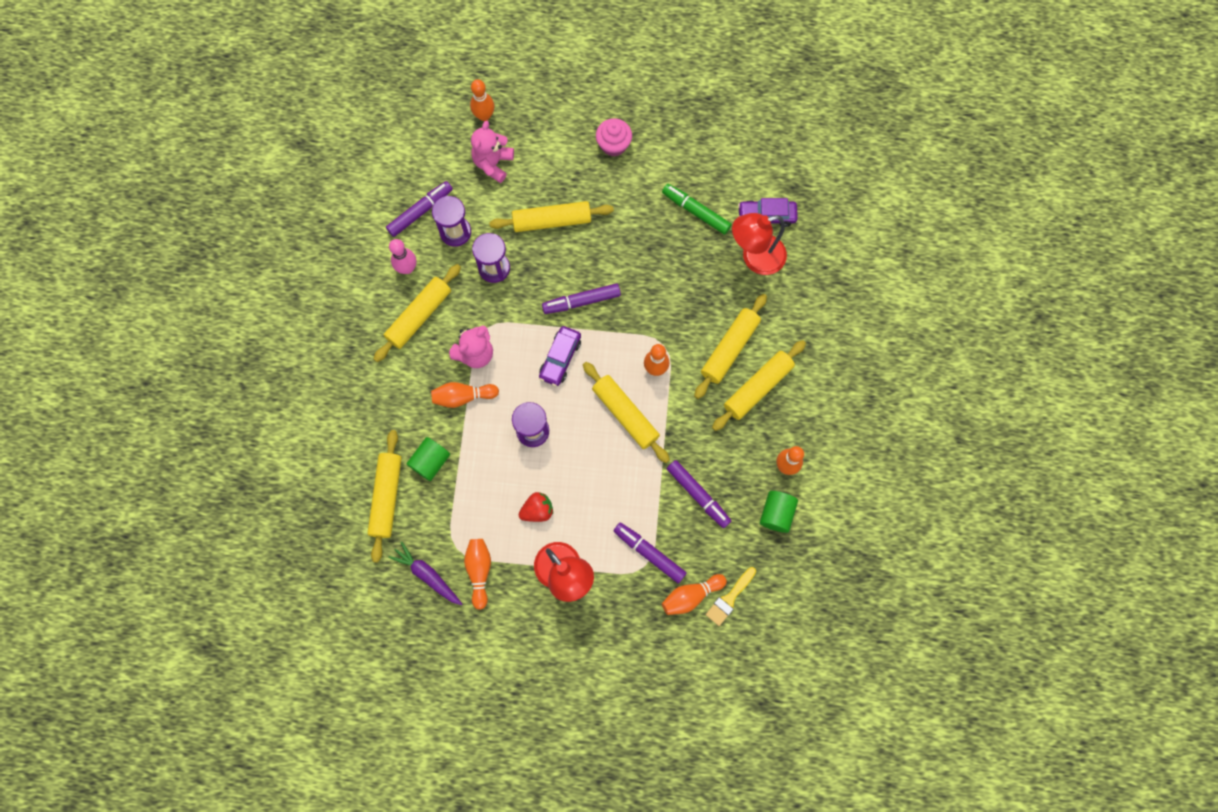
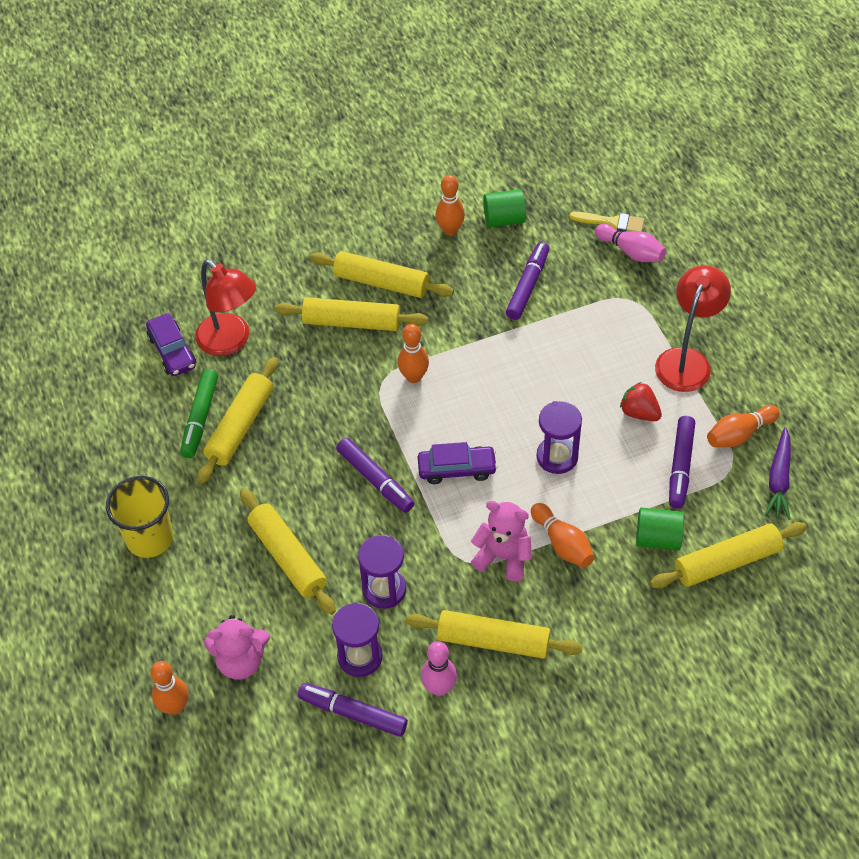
camera: 115 degrees left, 20 degrees down
(613, 145) = (149, 538): pink cupcake -> yellow cup
(625, 414) = (482, 381): yellow rolling pin -> yellow rolling pin (240, 426)
(649, 553) = (614, 300): purple marker -> purple marker (680, 466)
(691, 595) = (631, 252): orange bowling pin -> pink bowling pin

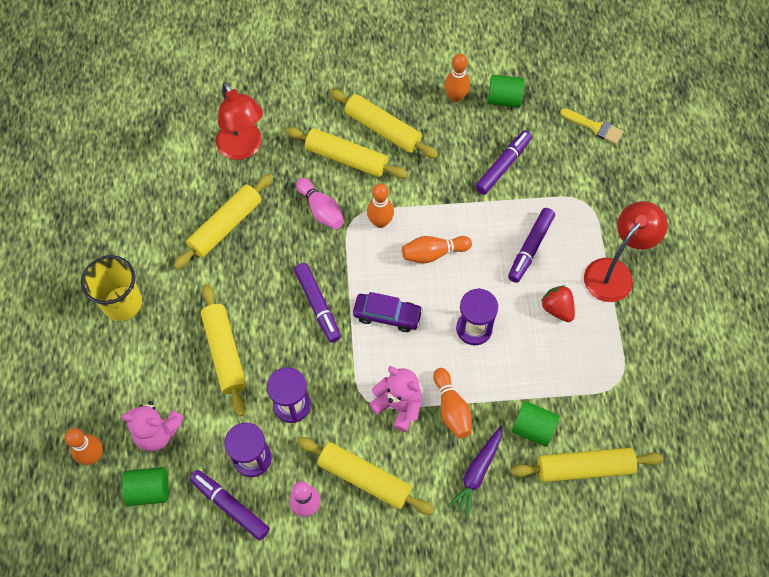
camera: 15 degrees right, 10 degrees up
(172, 351) = (194, 144): purple car -> none
(200, 418) = (197, 209): green marker -> none
(254, 724) = (149, 490): none -> green cylinder
(631, 252) = (601, 158): pink bowling pin -> pink bowling pin (321, 210)
(680, 466) = (575, 368): purple marker -> purple marker (530, 248)
(739, 434) = (636, 353): orange bowling pin -> orange bowling pin (433, 253)
(779, 479) = (655, 405): purple carrot -> purple carrot (477, 473)

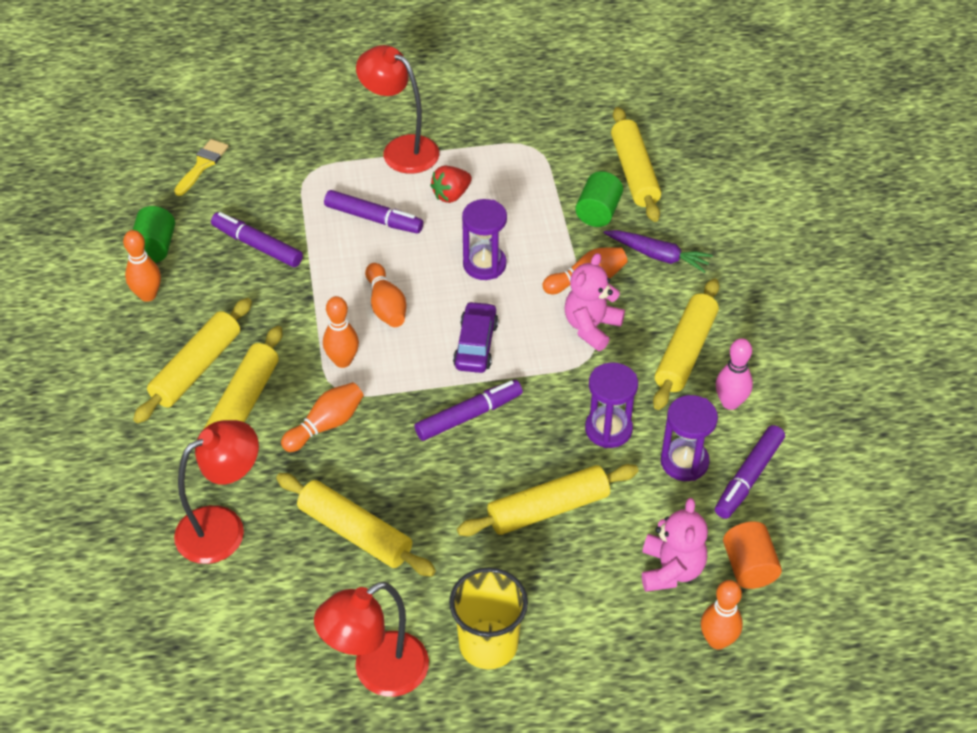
camera: 95 degrees left, 15 degrees down
(116, 236) = (377, 673): none -> red lamp
(149, 490) = (749, 567): green cylinder -> orange cylinder
(321, 210) = (326, 425): pink bowling pin -> orange bowling pin

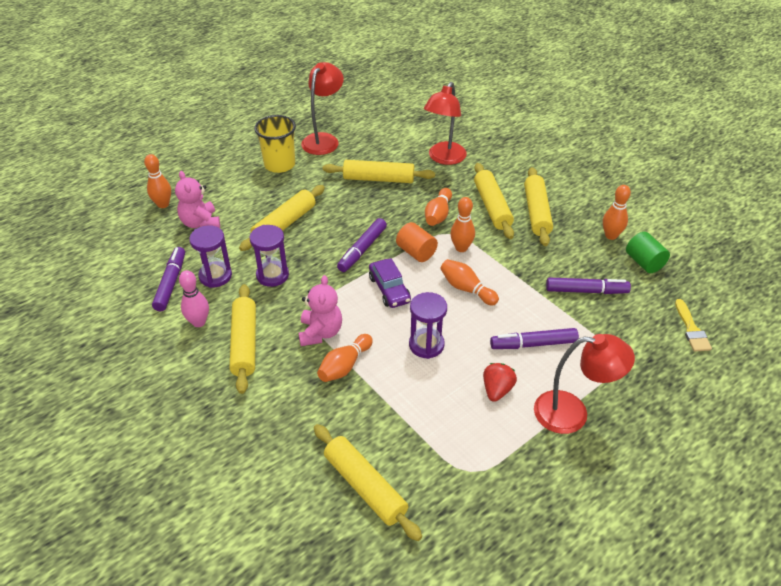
camera: 150 degrees right, 5 degrees down
(598, 212) = (372, 429): green cylinder -> none
(658, 256) = (301, 411): purple carrot -> none
(749, 567) = (156, 240): orange cylinder -> orange cylinder (416, 252)

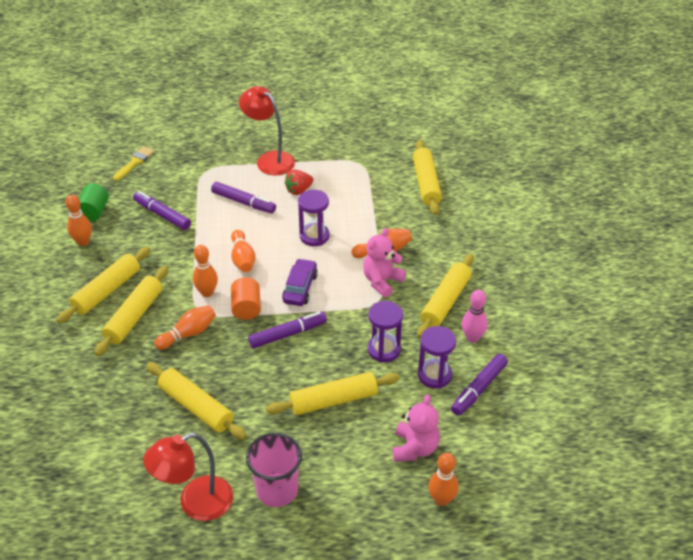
camera: 145 degrees left, 0 degrees up
(279, 164) = (277, 490): yellow cup -> pink cup
(444, 158) = (106, 397): red lamp -> none

